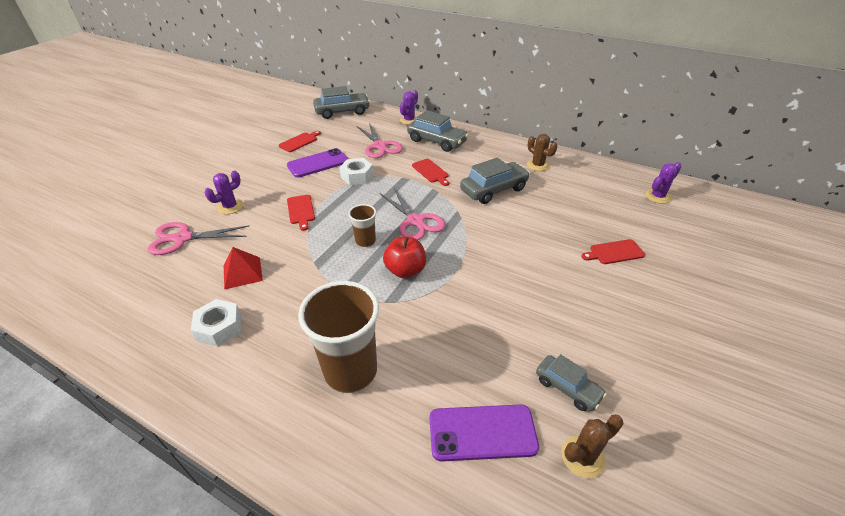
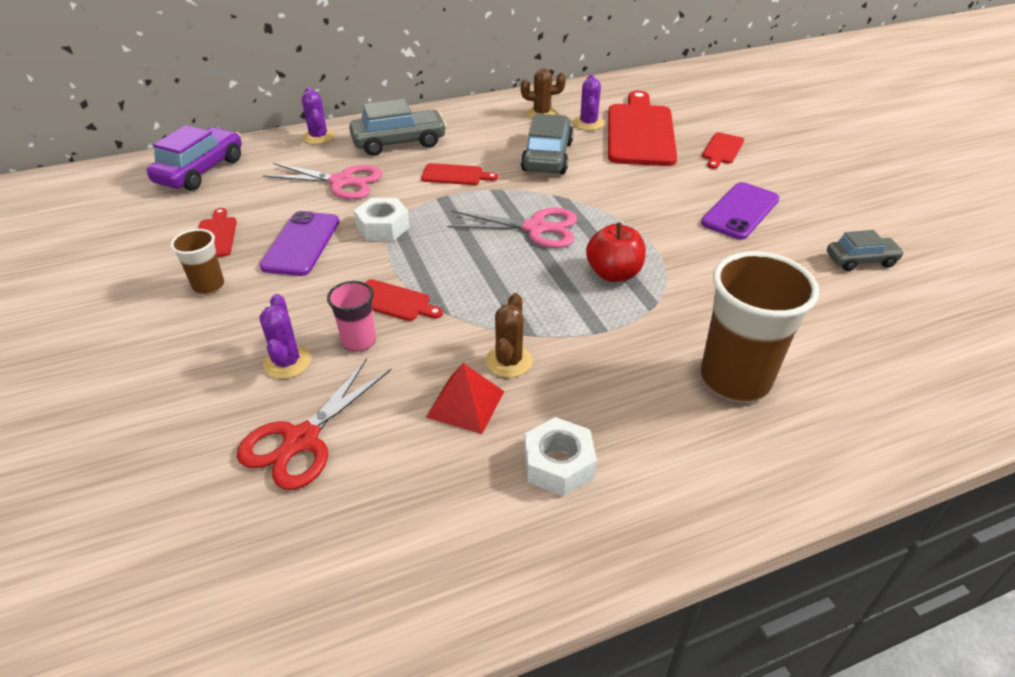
camera: 50 degrees left, 0 degrees up
(183, 238) = (302, 440): pink scissors -> red scissors
(261, 217) = (359, 341): none -> pink cup
(342, 112) = (201, 171): grey car -> purple car
(365, 241) = (527, 278): brown cup -> brown cup (209, 286)
(482, 432) = (877, 331): purple phone -> purple phone (740, 211)
(578, 209) = (640, 132): none -> red cutting board
(582, 457) = (936, 291): brown cactus -> brown cactus (509, 361)
(657, 196) = (673, 90): purple cactus -> purple cactus (588, 123)

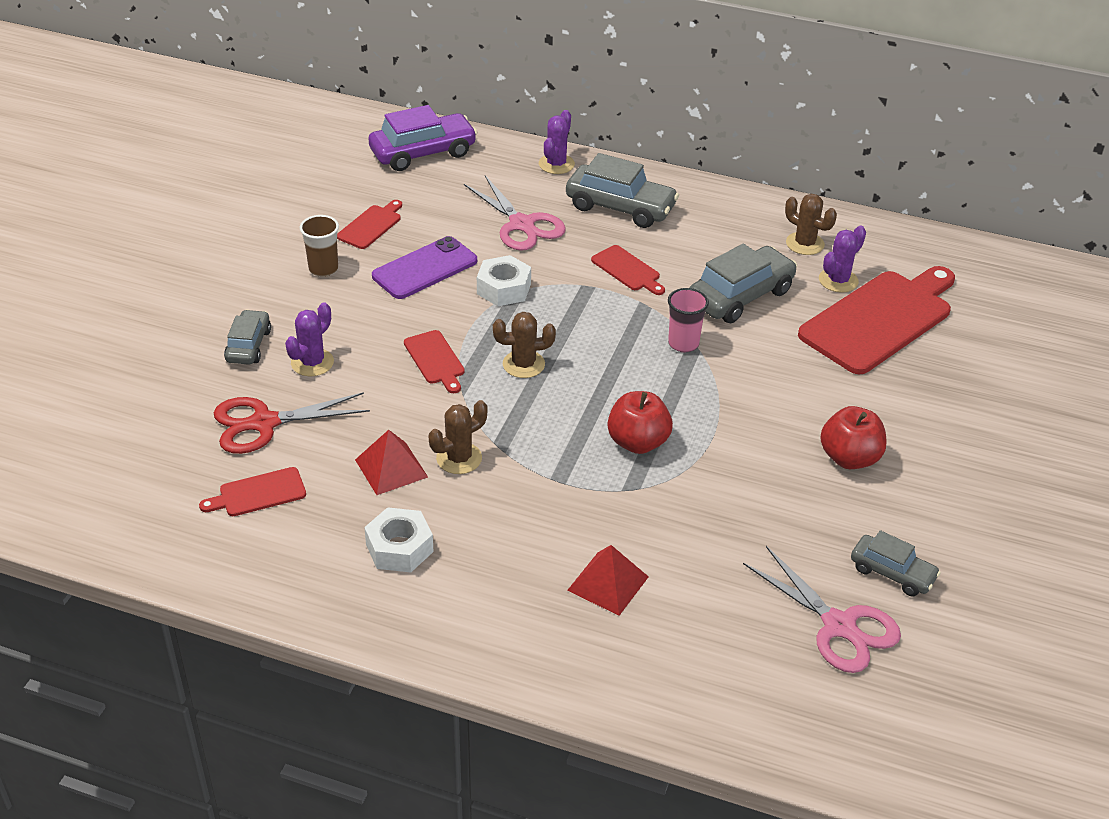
camera: 40 degrees right, 0 degrees up
(205, 383) = (248, 345): none -> grey car
(359, 341) = (375, 377): pink cup -> pink cup (683, 344)
(466, 268) = (523, 364): none -> brown cactus
(535, 228) = (628, 362): pink scissors -> pink scissors (838, 625)
(722, 150) = (940, 387): red cutting board -> red cutting board (258, 493)
(734, 380) = (608, 583): brown cup -> red pyramid
(740, 211) = (849, 458): purple phone -> red apple

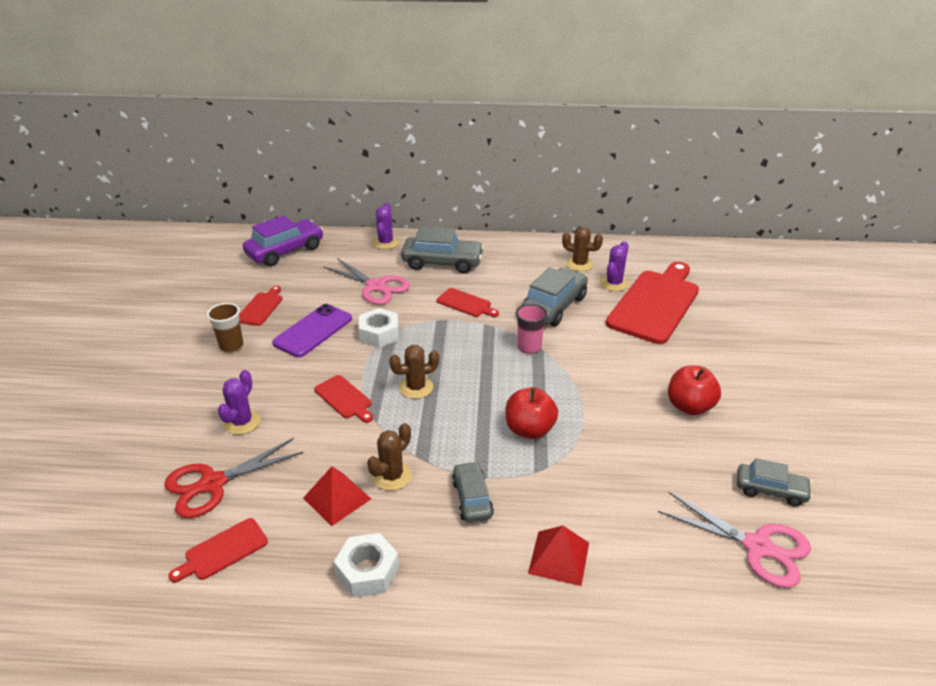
camera: 15 degrees left, 5 degrees down
(248, 345) = (183, 419): grey car -> grey car (472, 498)

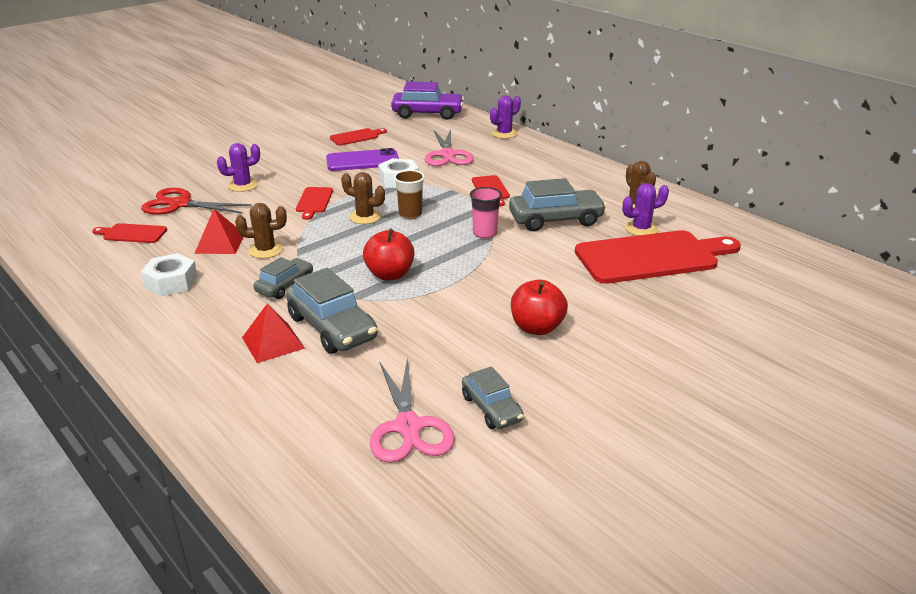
camera: 45 degrees right, 5 degrees down
(231, 346) = (304, 149): brown cup -> brown cup (410, 214)
(442, 263) = (522, 160): grey car -> grey car (332, 328)

